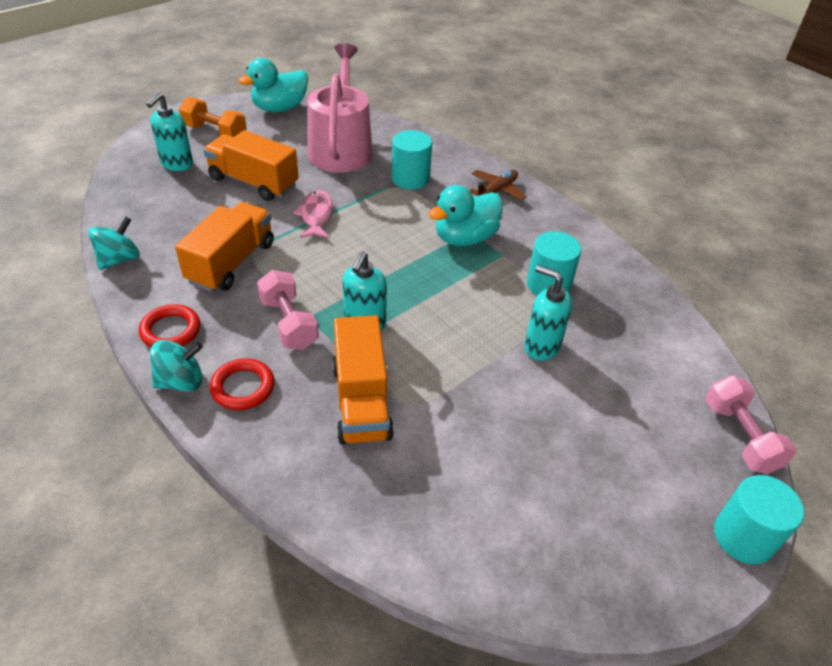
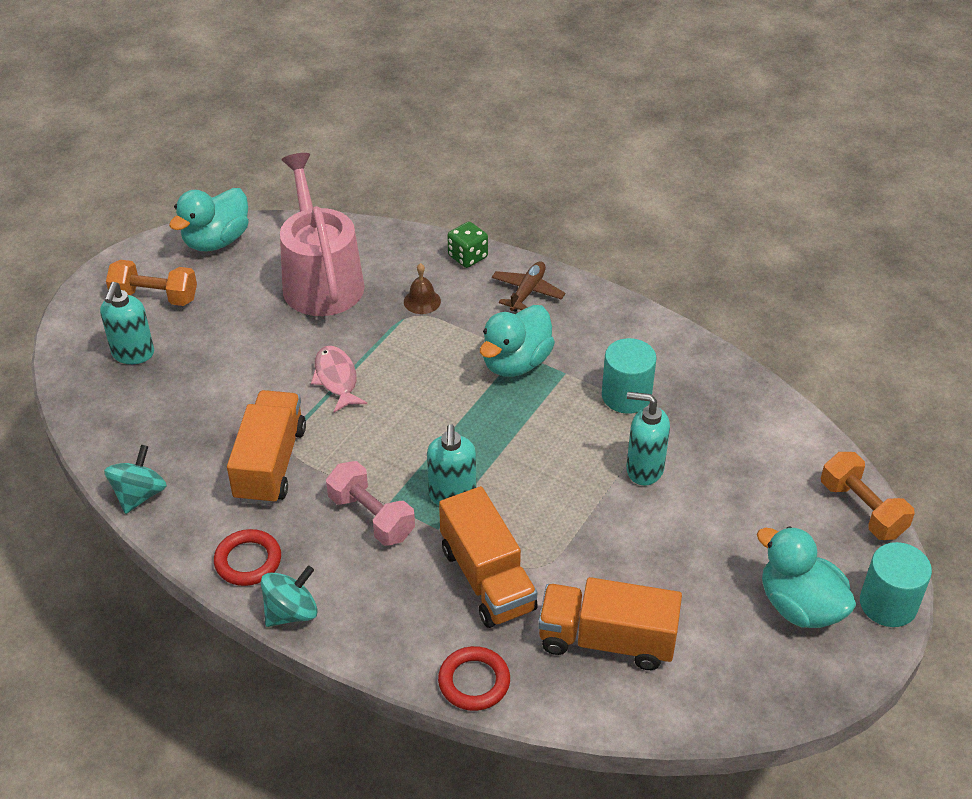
camera: 15 degrees left, 0 degrees up
(243, 387) = (359, 600): red ring -> red ring (474, 682)
(253, 182) = (240, 354): orange truck -> orange truck (606, 640)
(410, 178) = (422, 301): turquoise cylinder -> brown bell
(460, 157) = (468, 257): none -> green dice
(649, 512) = (799, 606): none -> turquoise duck
(740, 436) = (862, 509): pink dumbbell -> orange dumbbell

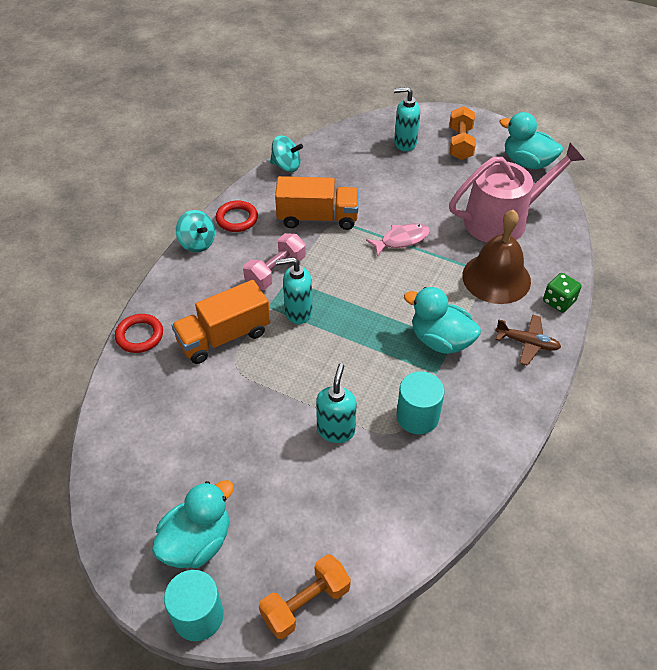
camera: 85 degrees right, 5 degrees up
(422, 301) = (496, 278): brown bell -> brown bell, size x2.30
(606, 640) = (169, 408): orange truck -> none

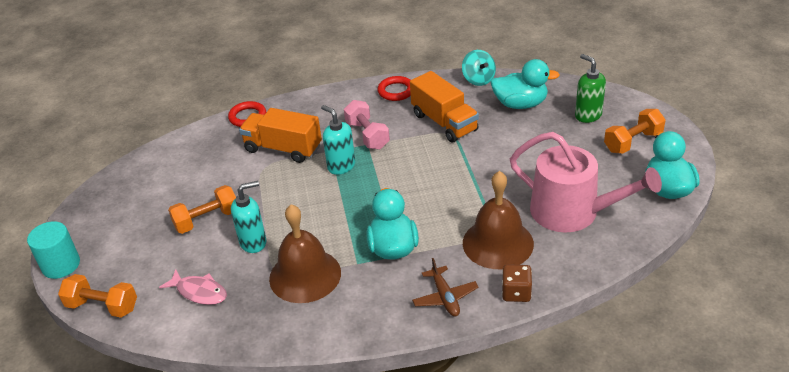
camera: 55 degrees right, 10 degrees down
(197, 243) = (353, 90): turquoise spinning top -> none
(197, 542) = (112, 233): turquoise duck -> turquoise duck (520, 104)
(264, 449) = (207, 220): none -> orange dumbbell
(275, 271) = (367, 135): pink dumbbell -> pink dumbbell turned 60 degrees clockwise
(401, 240) = (475, 173): pink fish -> pink fish (199, 292)
(405, 143) = (588, 115): turquoise soap dispenser -> green soap dispenser
(417, 416) = (305, 275): turquoise cylinder -> brown bell
(558, 301) = (516, 293): green dice -> brown dice

